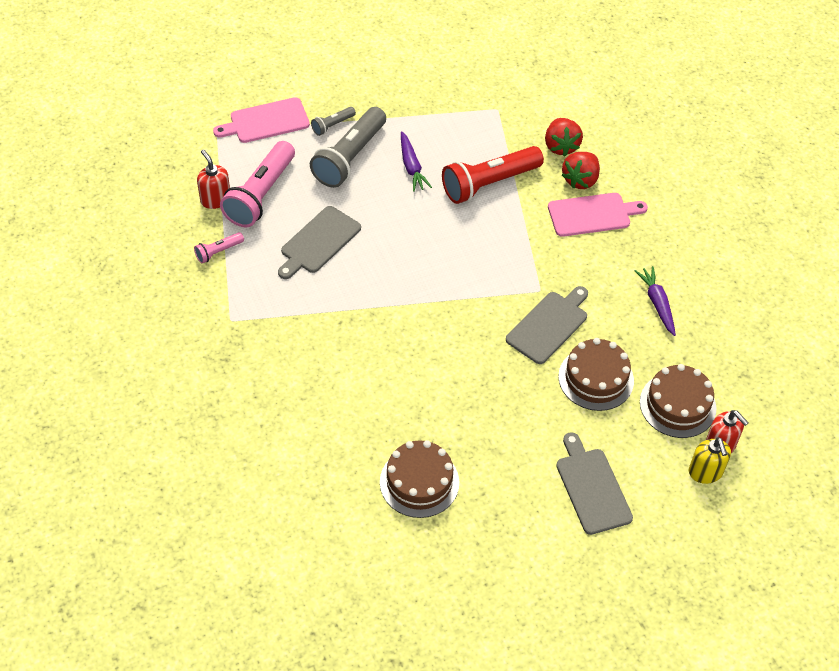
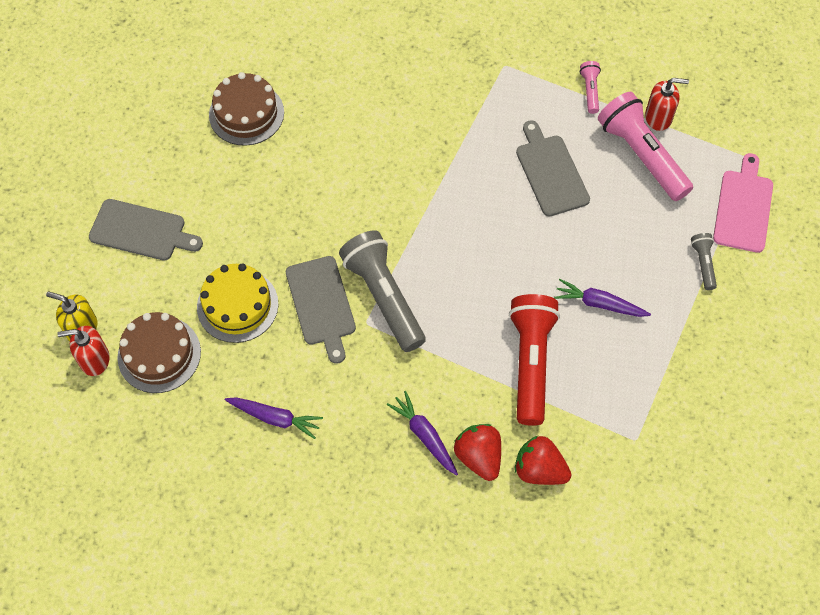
camera: 125 degrees right, 10 degrees up
(349, 158) = (646, 255): grey flashlight -> grey flashlight (384, 297)
(592, 214) = (424, 436): pink cutting board -> purple carrot
(596, 378) = (237, 305): brown cake -> yellow cake

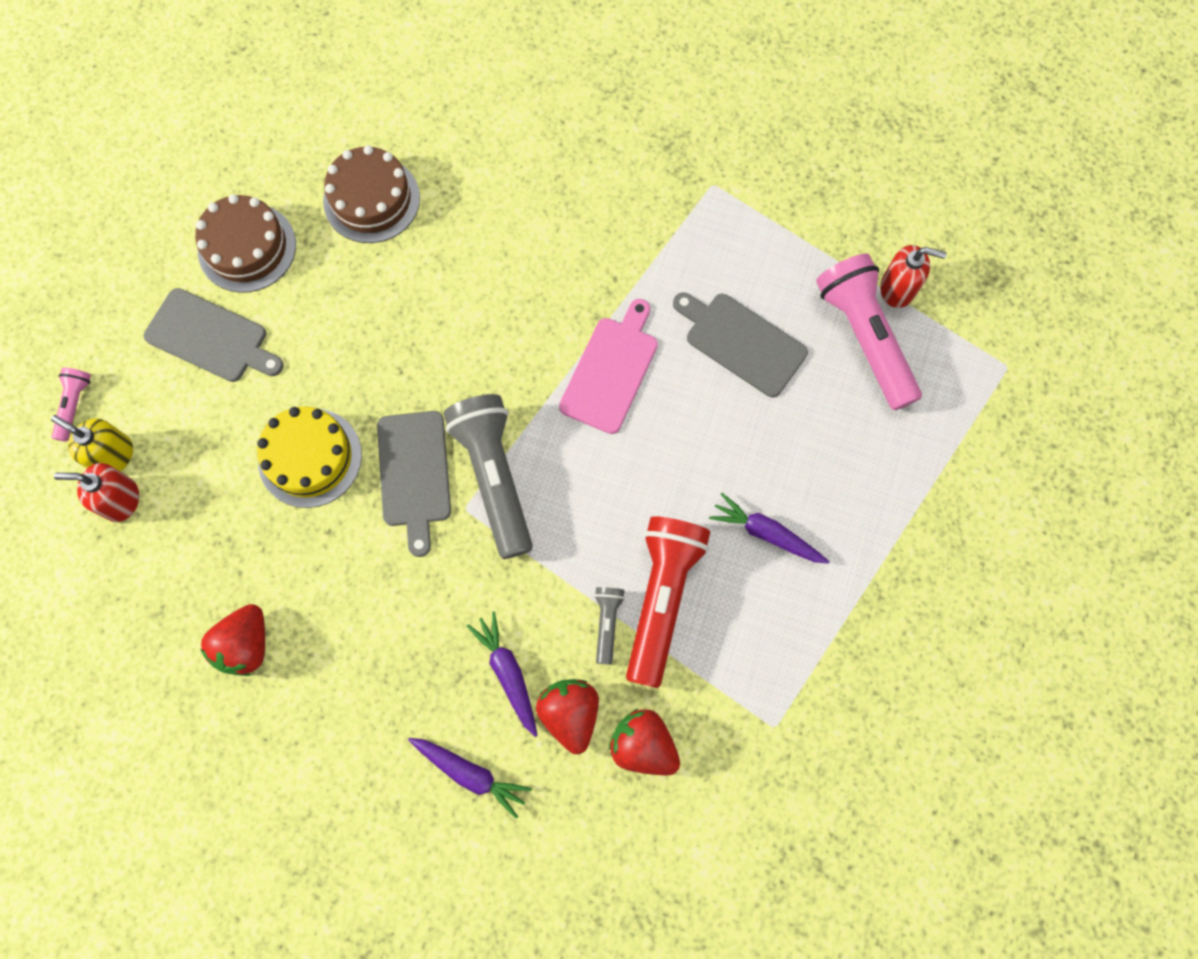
camera: 10 degrees right, 10 degrees up
(159, 354) = (201, 506): brown cake -> brown cake (247, 247)
(216, 449) = (246, 645): none -> red strawberry
(275, 418) = (326, 616): purple carrot -> purple carrot (470, 773)
(550, 172) = (741, 342): grey cutting board -> grey cutting board turned 45 degrees counterclockwise
(590, 91) = (816, 237): pink flashlight -> pink flashlight (75, 405)
(703, 263) = (913, 501): grey flashlight -> grey flashlight (607, 623)
(743, 207) = (982, 432): pink cutting board -> pink cutting board (611, 370)

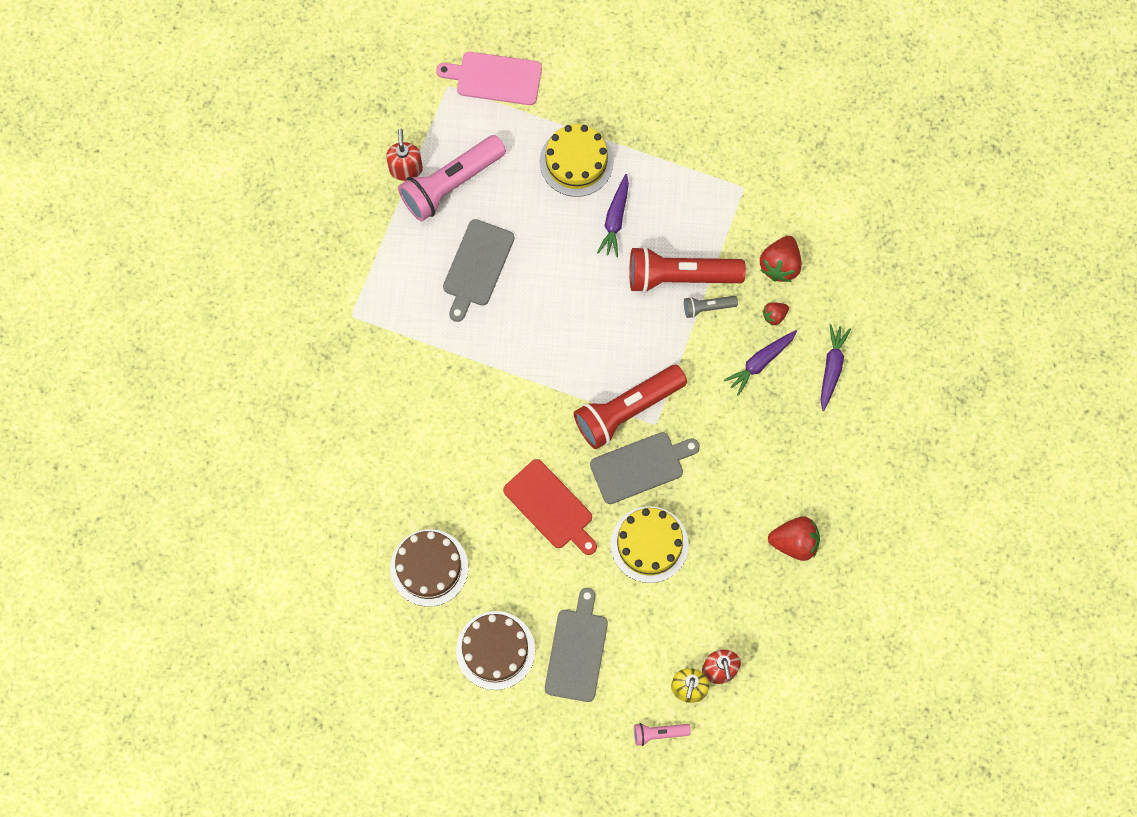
camera: 105 degrees left, 0 degrees up
(398, 352) = (550, 507): none -> red cutting board
(494, 477) = (627, 410): grey flashlight -> red flashlight
(570, 714) = (774, 316): red strawberry -> red strawberry, size x0.55
(611, 370) = (523, 351): pink cutting board -> pink cutting board (495, 78)
(863, 504) = (576, 162): none -> yellow cake

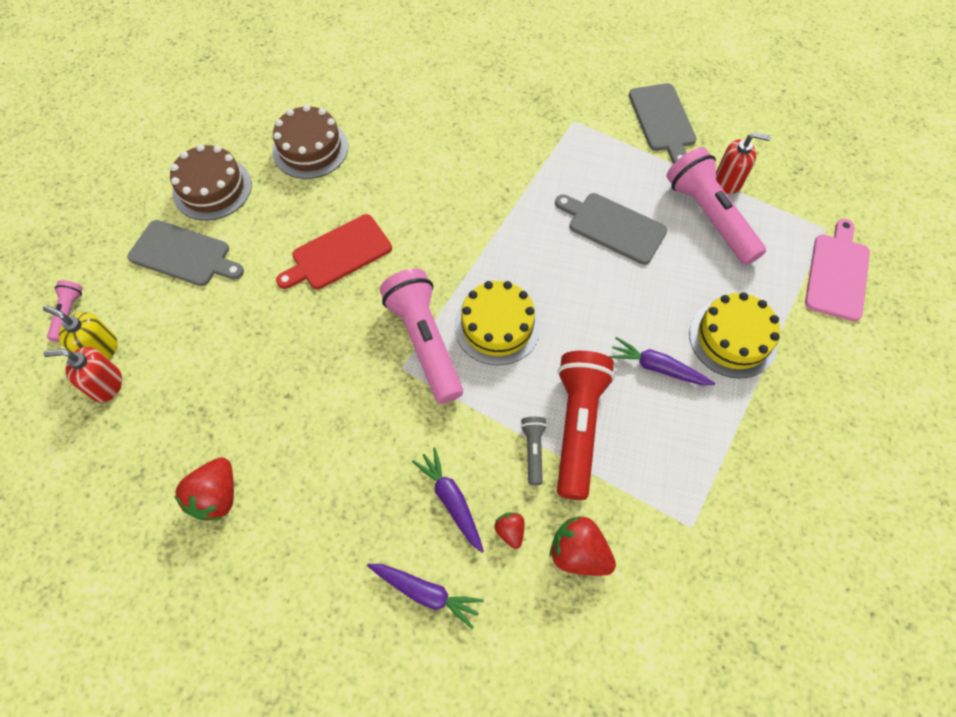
camera: 100 degrees right, 10 degrees down
(627, 410) = (425, 341): red flashlight -> pink flashlight
(640, 466) = (357, 344): grey cutting board -> grey cutting board (662, 120)
(649, 544) = (268, 338): yellow cake -> yellow cake (497, 326)

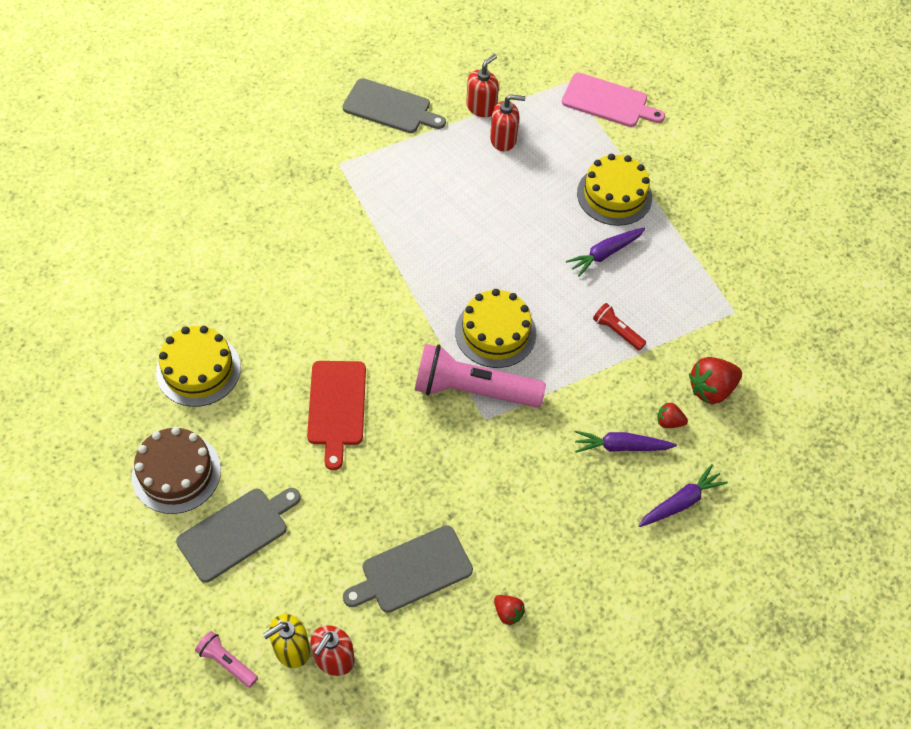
camera: 60 degrees left, 5 degrees down
(217, 496) = (508, 613): red strawberry -> red strawberry, size x0.55
(310, 149) = (198, 369): brown cake -> yellow cake
(533, 451) = (617, 371): grey flashlight -> none
(578, 426) = (617, 331): red flashlight -> red flashlight, size x0.46
(613, 227) = (464, 203): grey cutting board -> grey cutting board (412, 571)
(709, 216) = (503, 139): pink flashlight -> red soap dispenser
(837, 273) = (608, 101): pink cutting board -> pink cutting board turned 150 degrees clockwise

